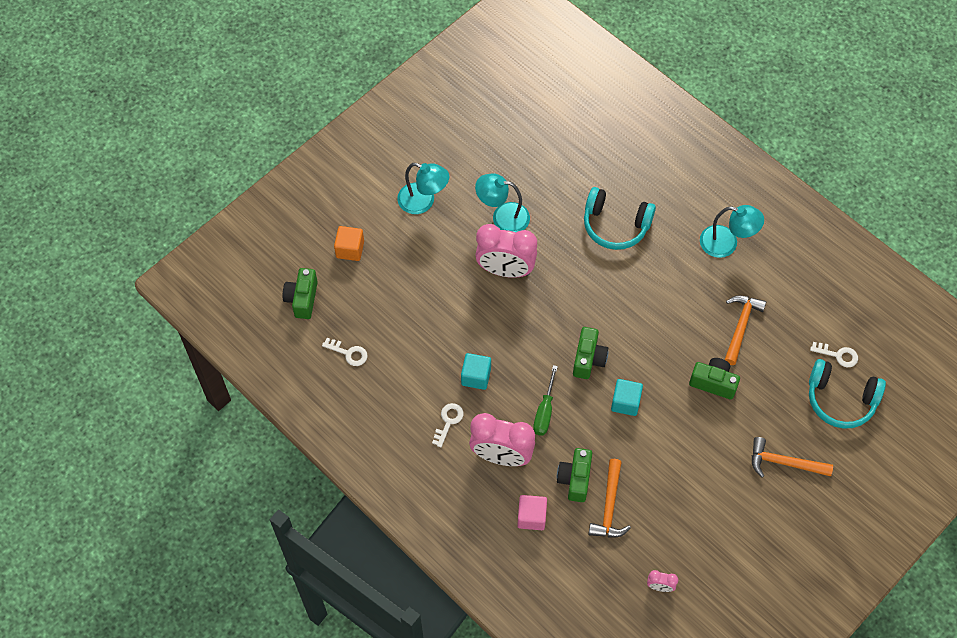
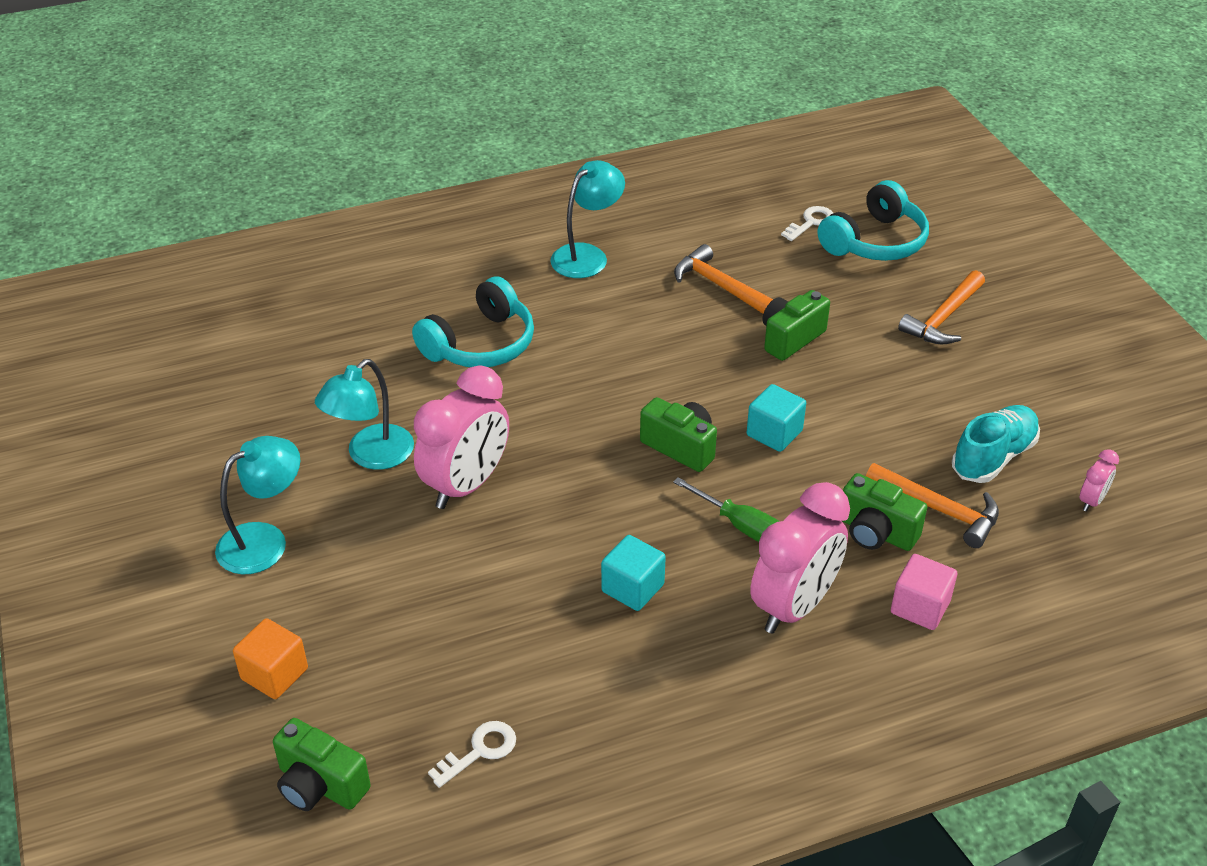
camera: 65 degrees left, 20 degrees down
(448, 421) = (695, 653): white key -> none
(668, 524) = (993, 457): none -> turquoise shoe

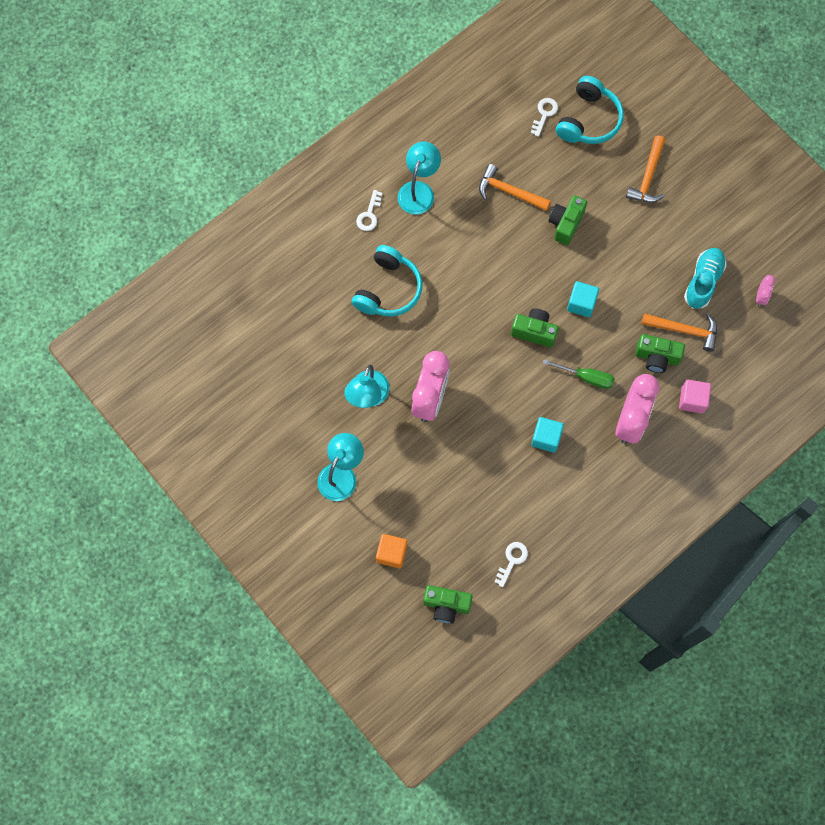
camera: 20 degrees left, 30 degrees up
(502, 263) = (369, 214): none -> white key

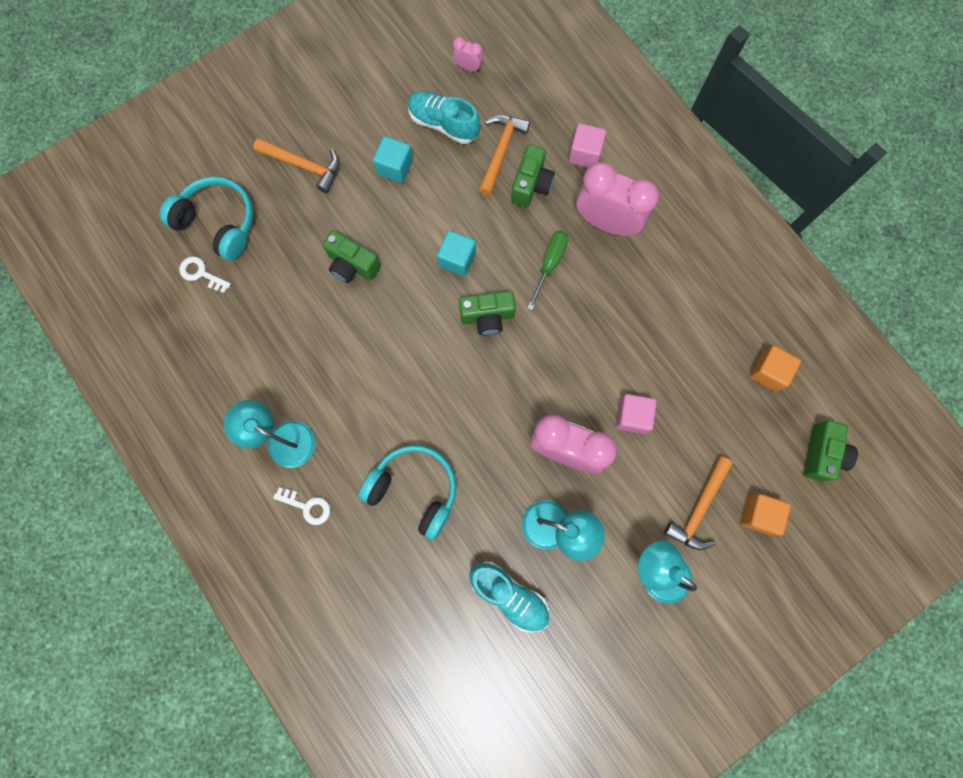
camera: 85 degrees left, 5 degrees up
(314, 365) = (509, 595): none -> turquoise shoe
(463, 450) = (632, 416): none -> pink cube
(509, 192) = (300, 327): orange hammer -> orange hammer (699, 508)
(512, 560) = (768, 372): white key -> orange cube
(534, 331) = (487, 317): green camera -> green camera turned 120 degrees counterclockwise
(546, 438) = (621, 318): turquoise cube -> turquoise cube (395, 167)

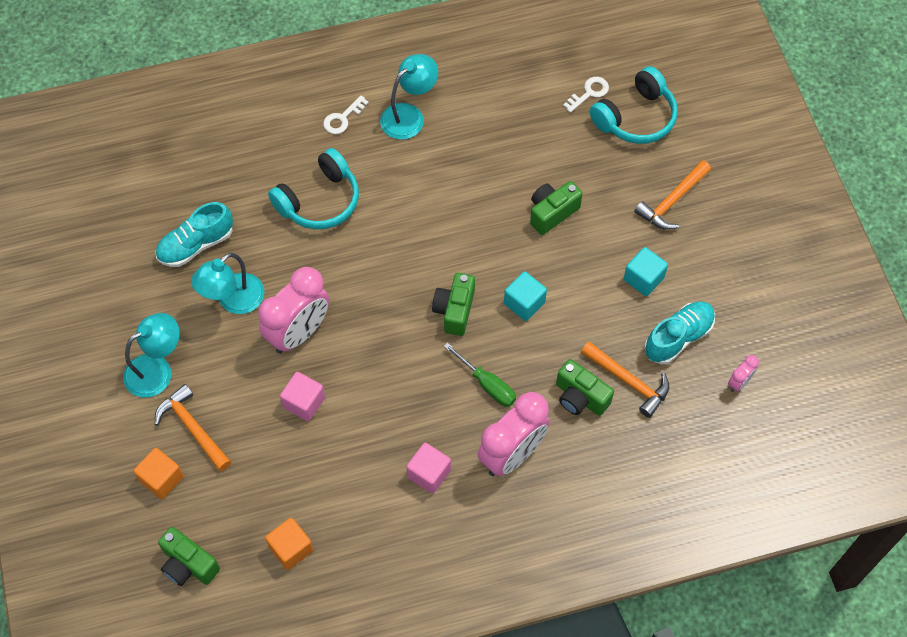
camera: 110 degrees right, 15 degrees down
(584, 154) = (597, 462): pink cube -> pink cube (429, 473)

